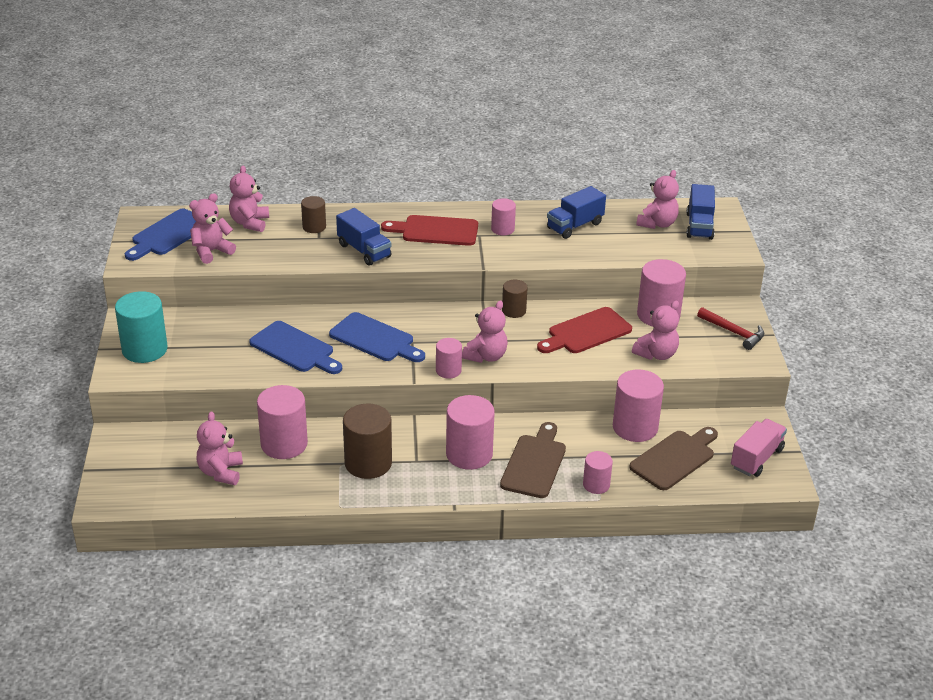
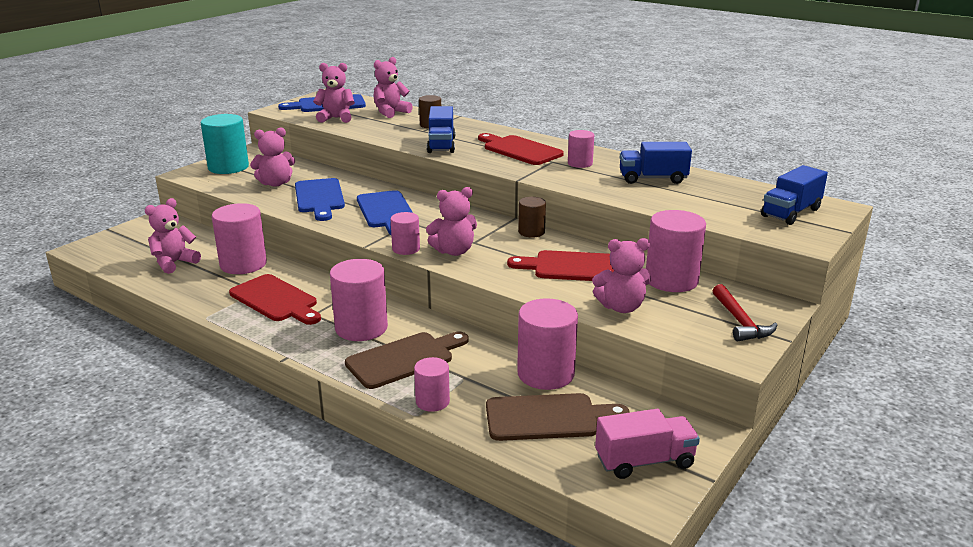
camera: 40 degrees right, 10 degrees down
(368, 463) = (276, 300): brown cylinder -> red cutting board
(657, 224) = (743, 199): pink teddy bear -> pink teddy bear (275, 183)

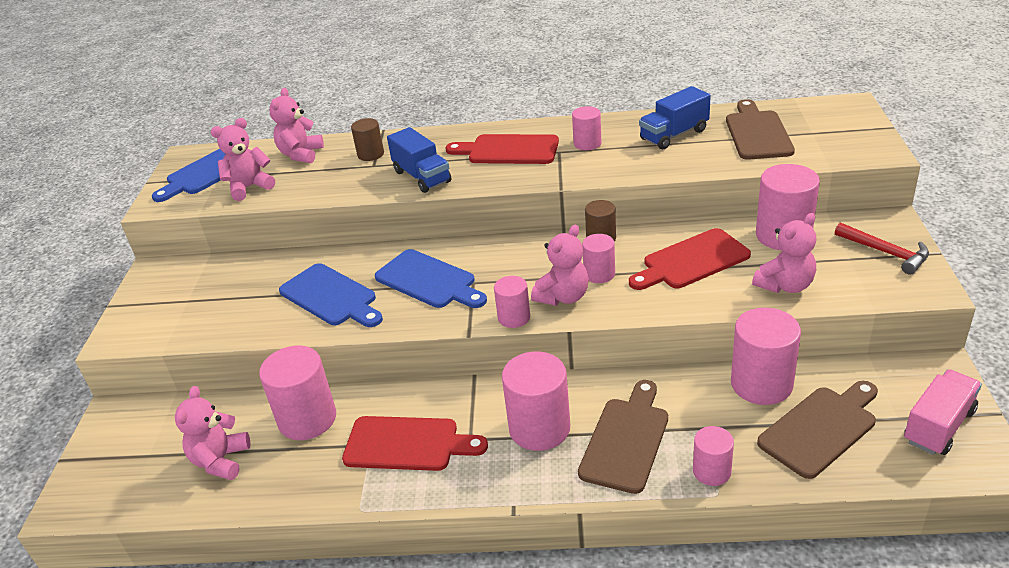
camera: 30 degrees left, 10 degrees up
(228, 167) = (158, 305): turquoise cylinder -> none
(275, 183) = (251, 301): pink teddy bear -> none
(498, 249) = (599, 274): none -> pink cylinder
(721, 198) = (757, 133): none -> brown cutting board
(791, 213) = (828, 125): blue truck -> none

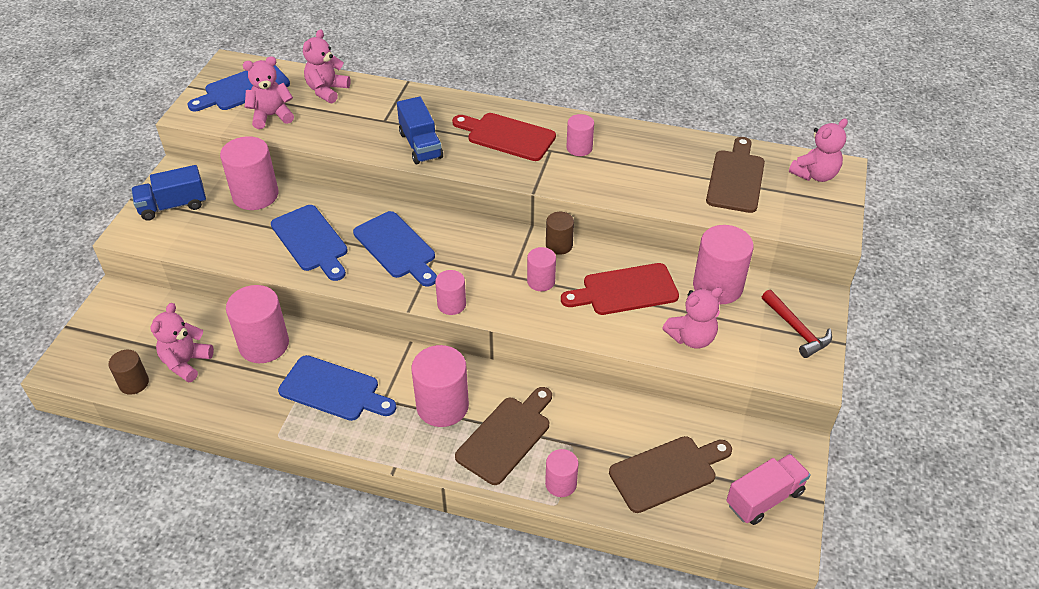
camera: 10 degrees right, 10 degrees up
(371, 154) = (386, 107): brown cylinder -> brown cylinder (134, 383)
(407, 444) = (333, 390): red cutting board -> blue cutting board
(563, 297) = (500, 296): pink teddy bear -> pink teddy bear (815, 175)
(674, 135) = (660, 159): blue truck -> blue truck (173, 206)
(761, 384) = (640, 418): pink cylinder -> pink cylinder (255, 195)

